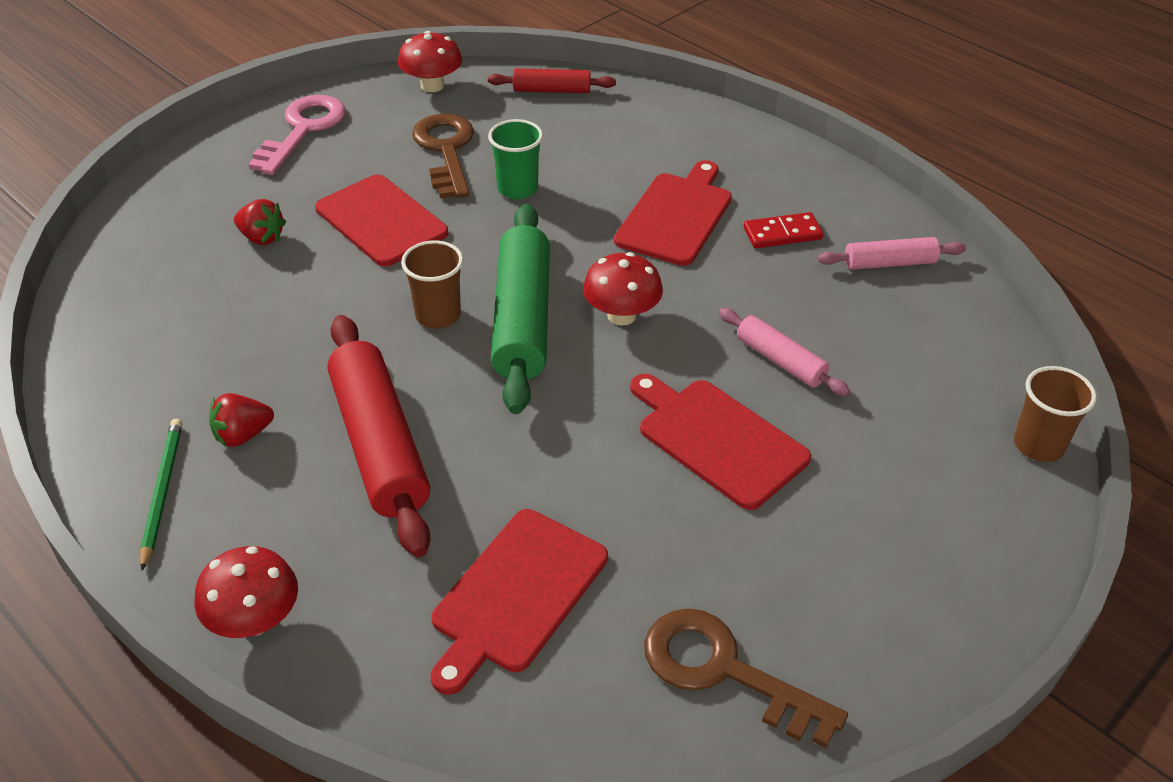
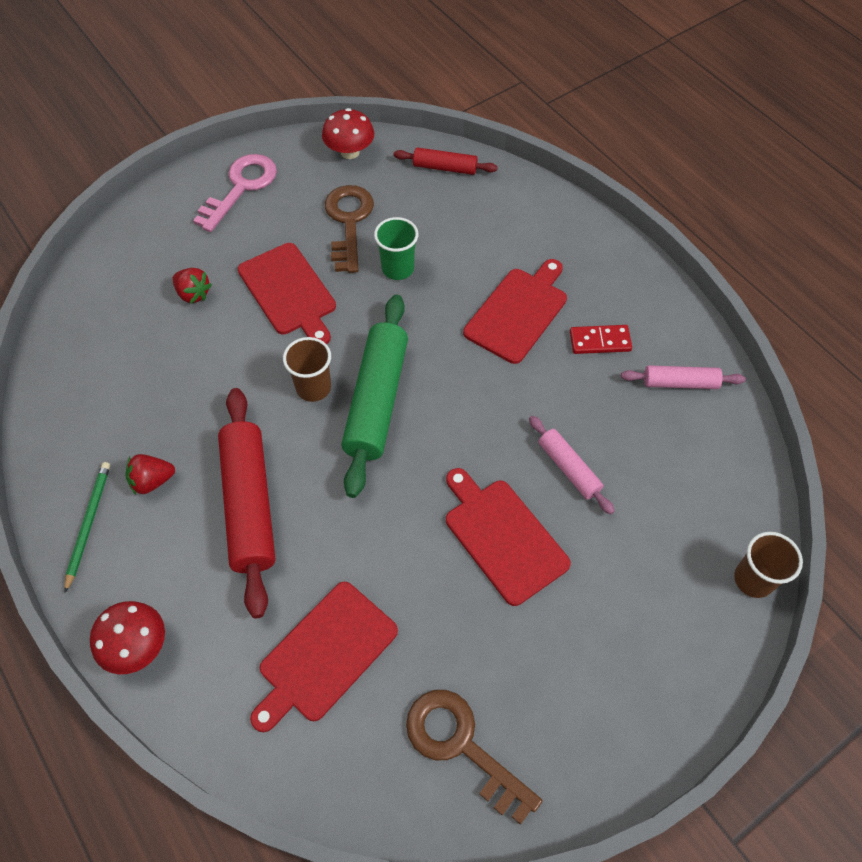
camera: 10 degrees right, 15 degrees up
(621, 315) = (454, 407): red mushroom -> none

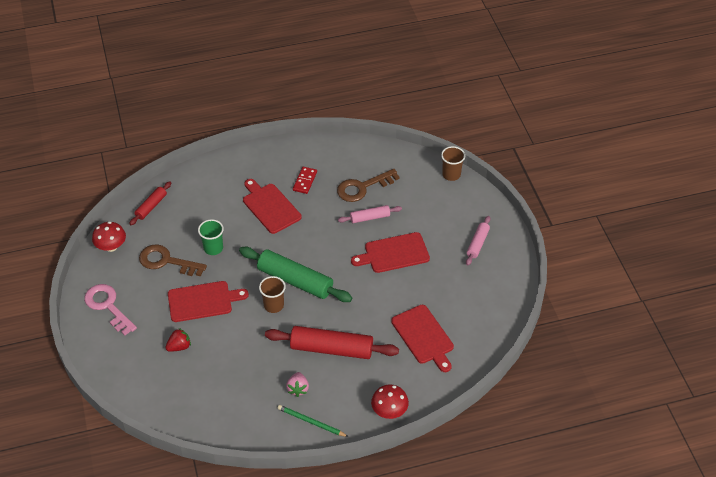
camera: 70 degrees left, 10 degrees down
(152, 481) = (298, 389): red strawberry -> pink strawberry
(462, 746) = (484, 298): brown key -> brown key (362, 187)
(680, 383) = (343, 160): pink rolling pin -> pink rolling pin (477, 243)

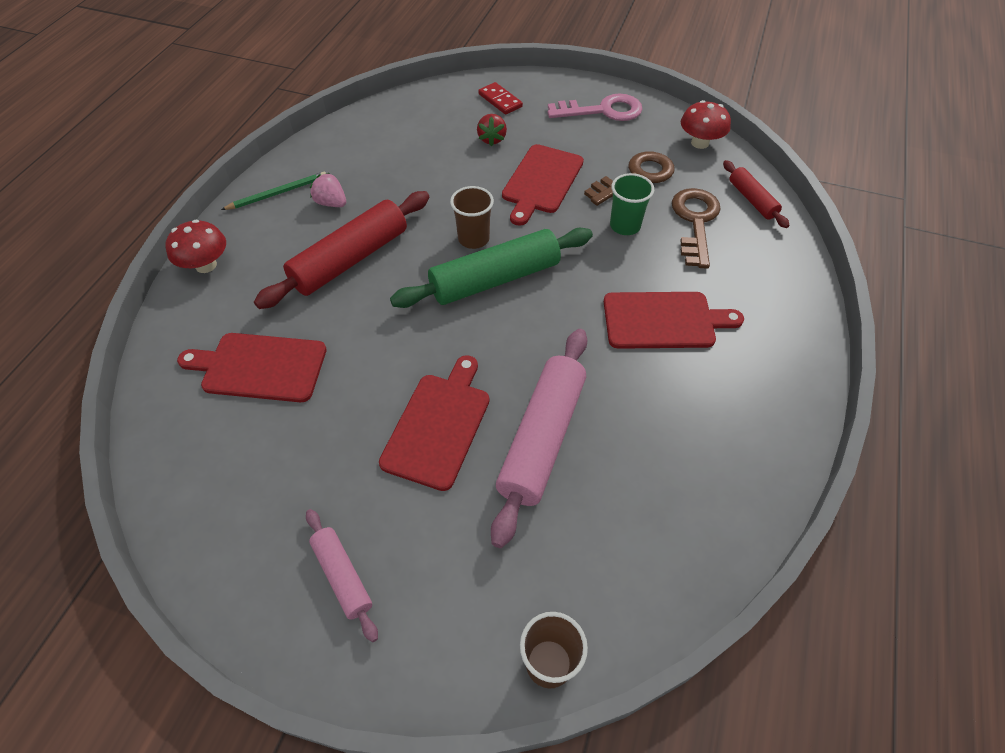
camera: 125 degrees right, 5 degrees up
(305, 181) = (694, 393): red domino -> red domino (500, 100)
(362, 187) = (622, 471): brown key -> brown key (695, 222)
(370, 217) = (542, 439): pink rolling pin -> pink rolling pin, size x1.88

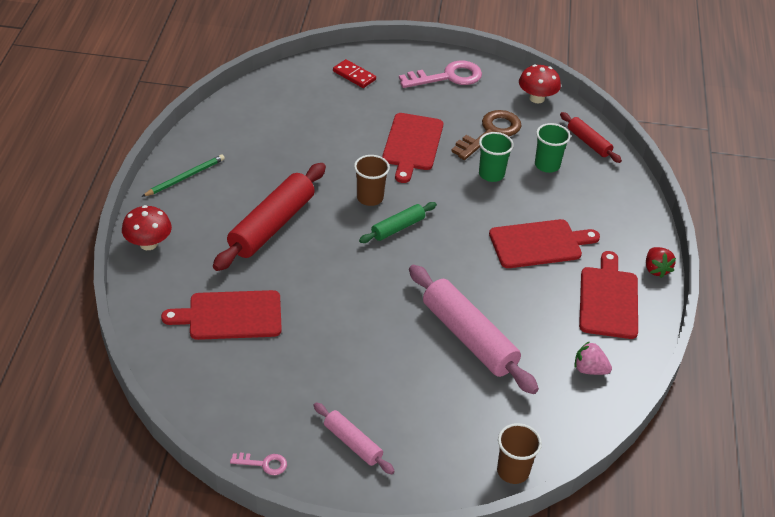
camera: 15 degrees left, 10 degrees down
(217, 589) = (264, 464): none -> pink key
(331, 203) = (236, 181): pink strawberry -> pink strawberry (589, 369)
(438, 425) = (388, 339): red cutting board -> red cutting board (608, 299)
(492, 139) = (358, 111): red strawberry -> red strawberry (656, 269)
(495, 279) = (398, 228): green rolling pin -> green rolling pin, size x0.53
(542, 439) = (469, 337): pink rolling pin -> pink rolling pin turned 45 degrees counterclockwise
(695, 222) = (547, 165): brown key -> green cup

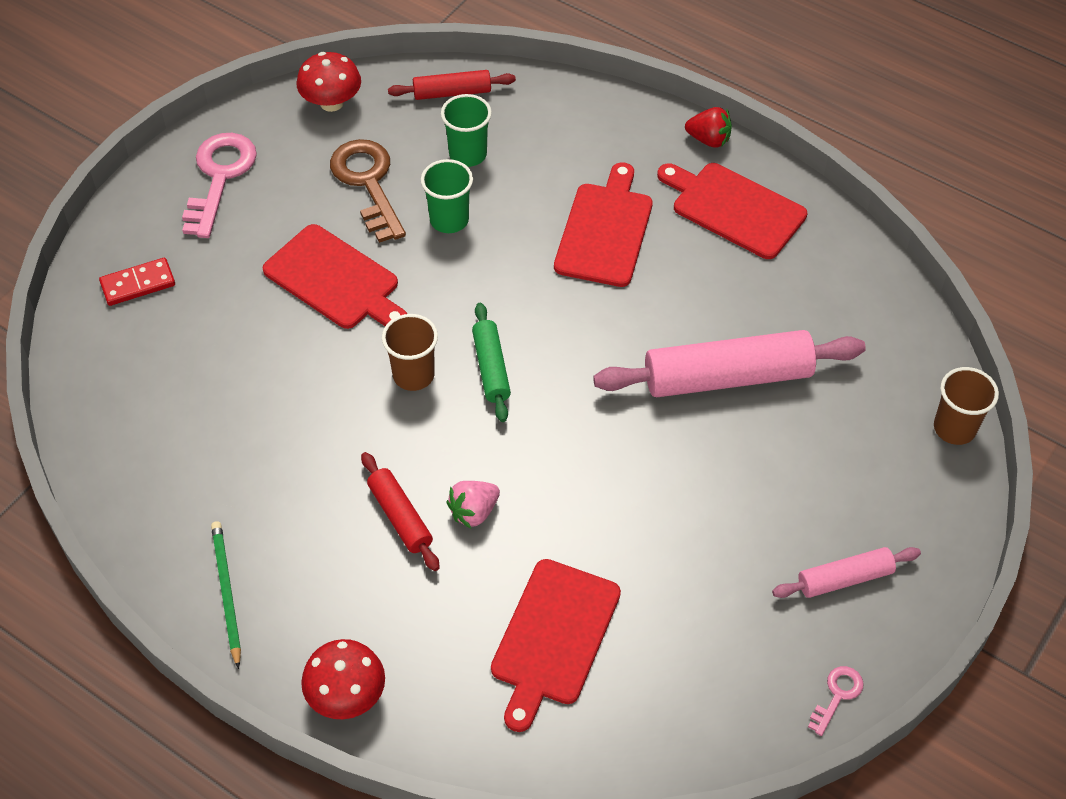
camera: 60 degrees left, 10 degrees up
(271, 225) = (400, 517): red rolling pin -> red rolling pin, size x0.53
(589, 369) = (834, 281): pink strawberry -> pink strawberry (474, 512)

